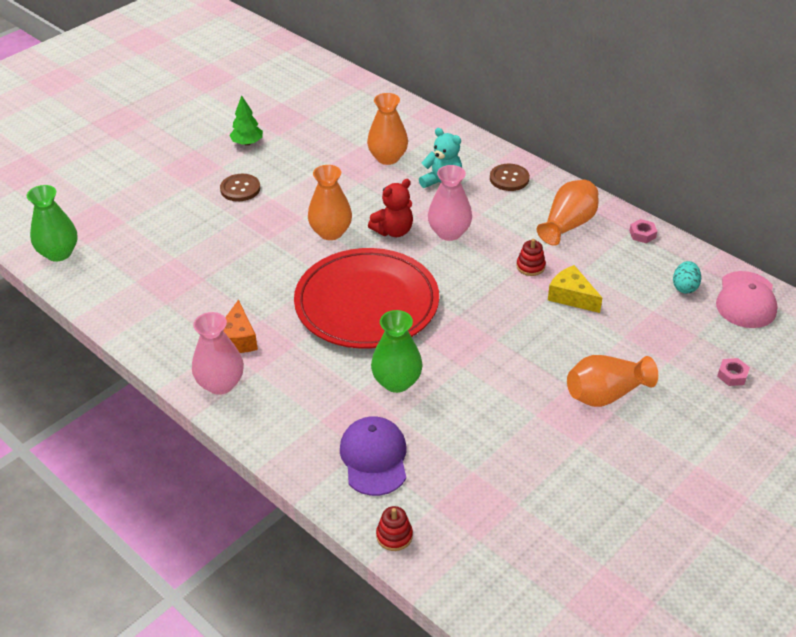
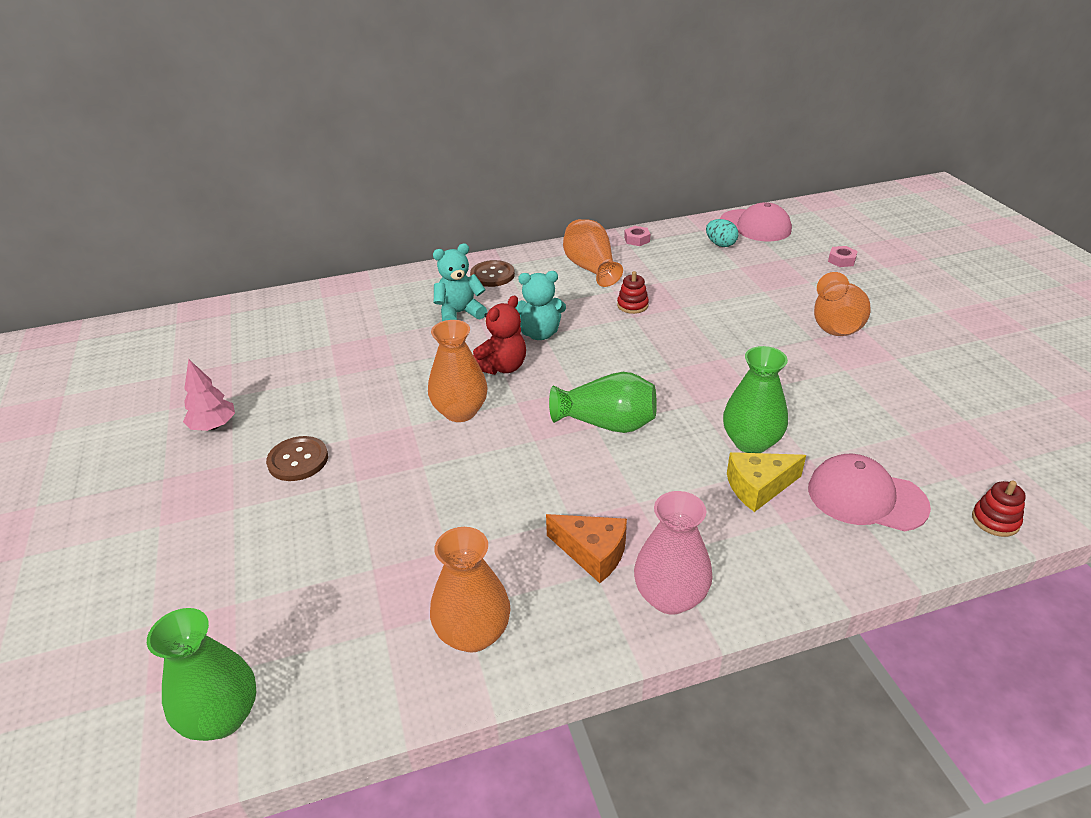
camera: 60 degrees left, 5 degrees down
(247, 143) = (214, 426): green tree -> pink tree
(366, 303) = (607, 423): red plate -> green vase
(374, 458) = (866, 497): purple cap -> pink cap
(387, 158) = (375, 332): orange vase -> orange vase (473, 633)
(393, 231) = (502, 367): red teddy bear -> red teddy bear turned 45 degrees clockwise
(449, 233) = (539, 334): pink vase -> turquoise teddy bear
(571, 296) = (692, 298): yellow cheese -> yellow cheese (758, 487)

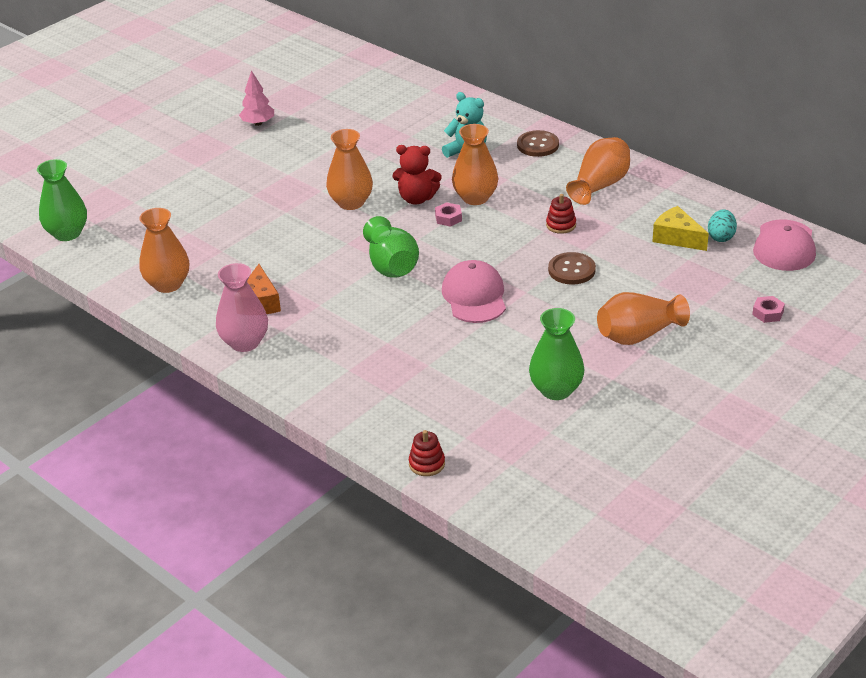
camera: 60 degrees right, 0 degrees up
(298, 460) = (253, 166): brown button -> brown button (571, 270)
(539, 334) = (475, 198): turquoise teddy bear -> orange vase
(637, 239) = (678, 191): pink nut -> pink nut (448, 218)
(751, 442) = (425, 333): green vase -> green vase (556, 390)
(758, 487) = (376, 349): yellow cheese -> yellow cheese (677, 238)
(866, 497) = (404, 399): pink cap -> pink cap (474, 296)

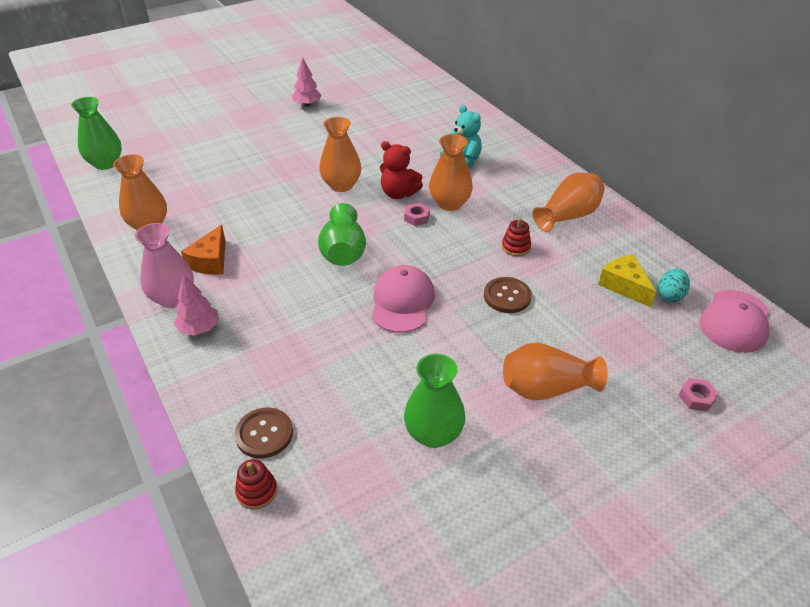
camera: 15 degrees right, 5 degrees up
(290, 361) = (199, 328): none -> pink tree
(538, 145) = (526, 167): brown button -> brown button (264, 434)

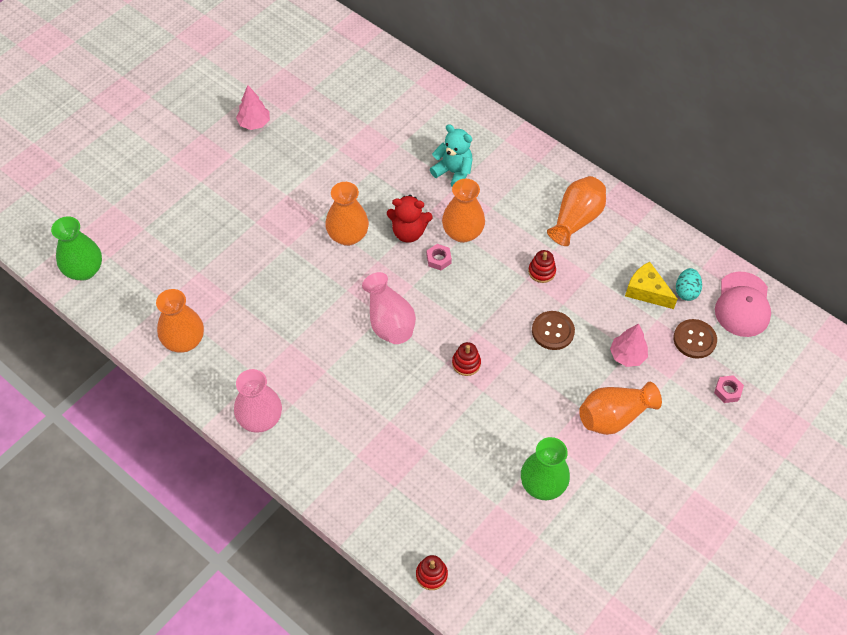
camera: 20 degrees left, 15 degrees up
(199, 328) = (303, 444): pink tree -> pink tree (627, 356)
(210, 261) = (270, 367): orange cheese -> none
(264, 434) = (412, 526): brown button -> brown button (694, 339)
(343, 252) = (389, 321): green vase -> pink vase
(402, 302) = (466, 363): pink cap -> red stacking toy

